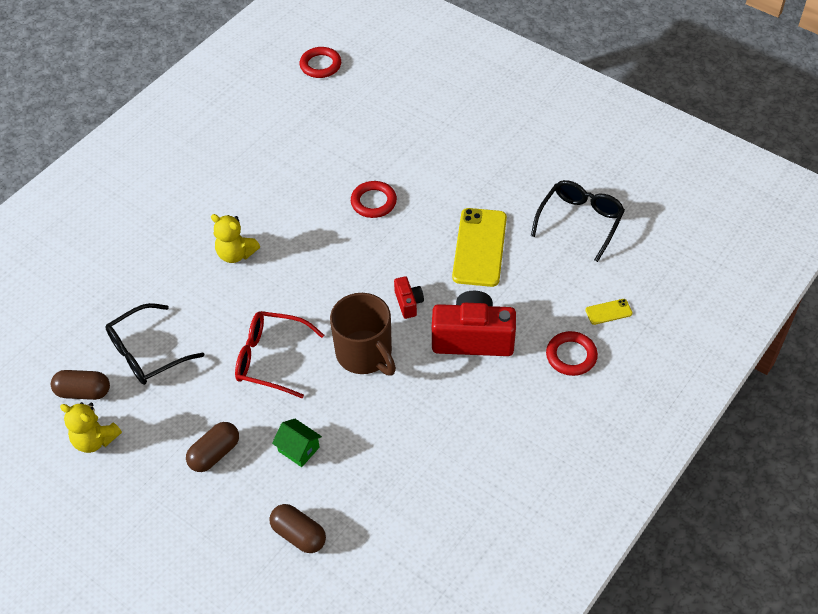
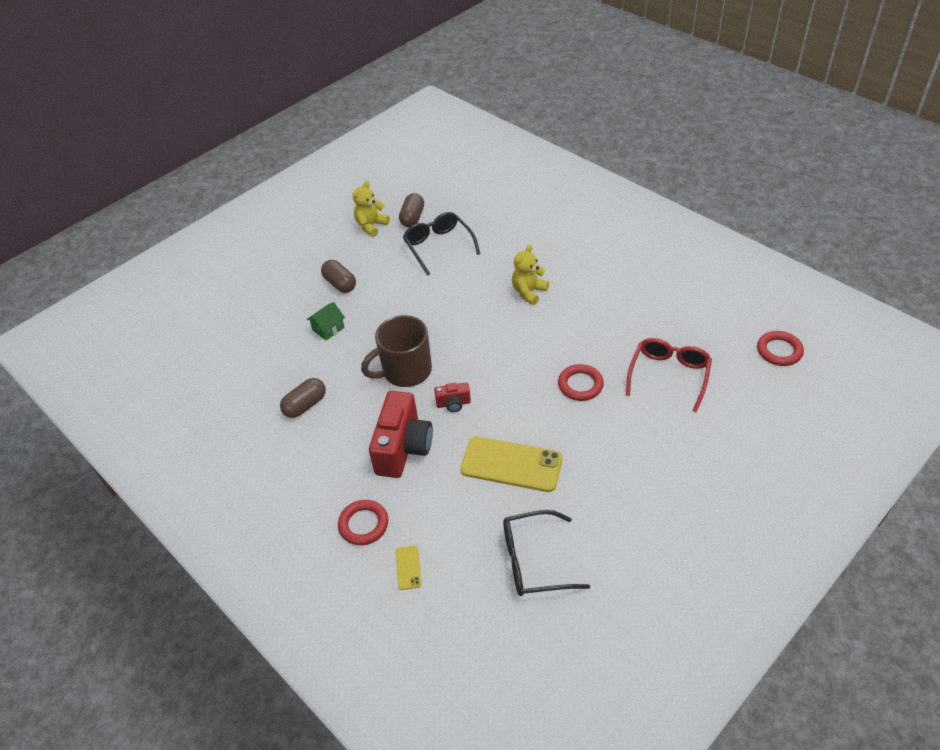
camera: 100 degrees right, 5 degrees down
(271, 359) = (415, 314): red glasses -> red glasses (669, 376)
(299, 535) = (258, 328): brown capsule -> brown capsule (305, 405)
(580, 222) = (534, 561): black glasses -> black glasses turned 135 degrees clockwise

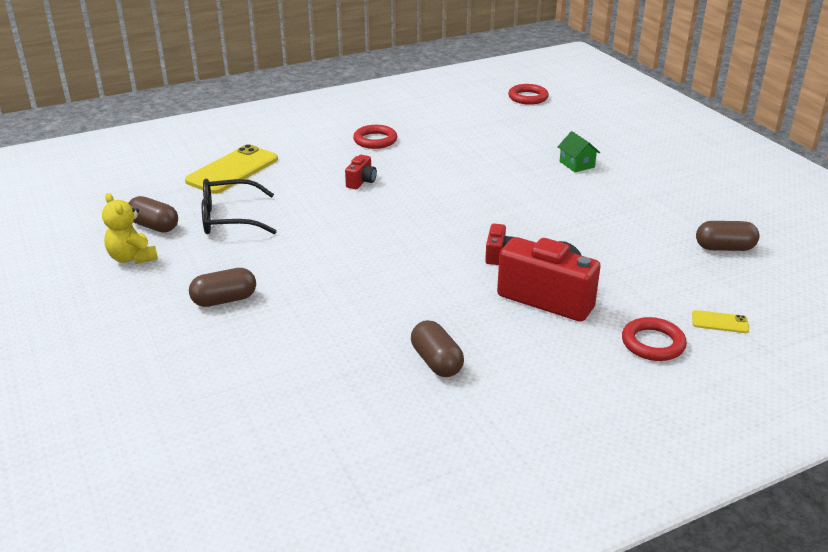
camera: 75 degrees left, 15 degrees down
(328, 328) = (305, 322): green house -> green house (577, 164)
(405, 371) = (427, 276): brown mug -> none
(511, 464) = (601, 237): yellow phone -> yellow phone (232, 170)
(529, 292) = (361, 181): yellow teddy bear -> red camera
(534, 561) = (724, 248): black glasses -> brown capsule
(580, 385) = (514, 183): red ring -> red ring (375, 140)
(669, 376) = (528, 143): red glasses -> none

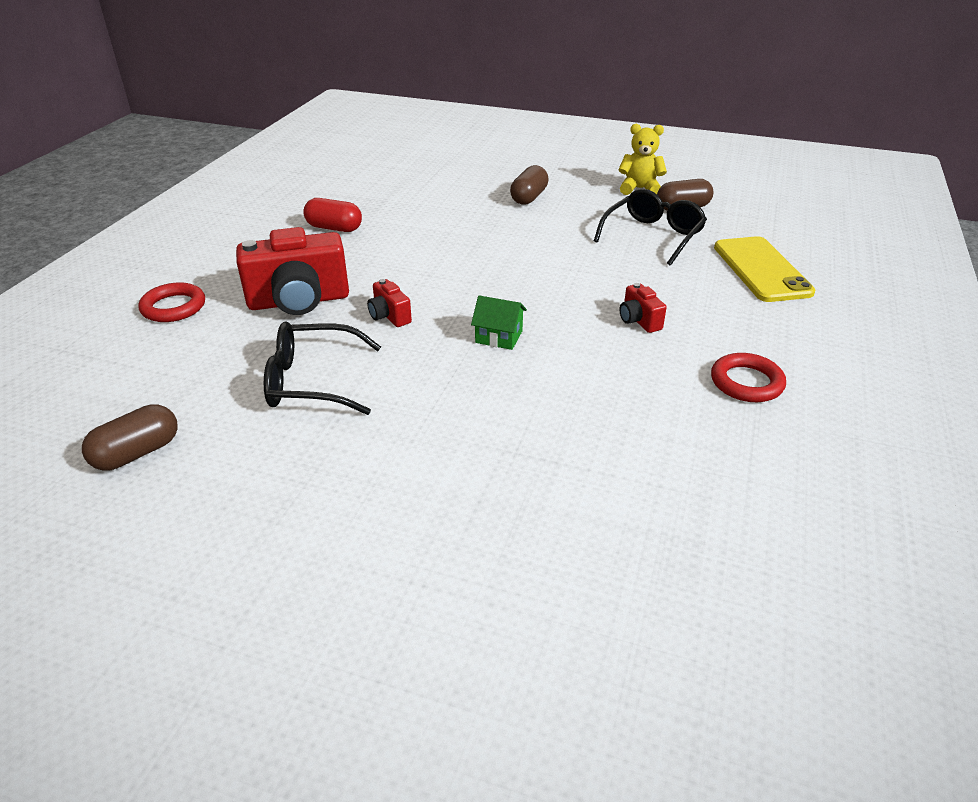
camera: 135 degrees right, 5 degrees up
(436, 362) = (334, 228): brown capsule -> red capsule
(528, 97) = (773, 666): red ring -> none
(577, 164) = (455, 502): green house -> green house (499, 337)
(592, 239) = (313, 381): none -> black glasses
(720, 322) = (114, 353): yellow phone -> none

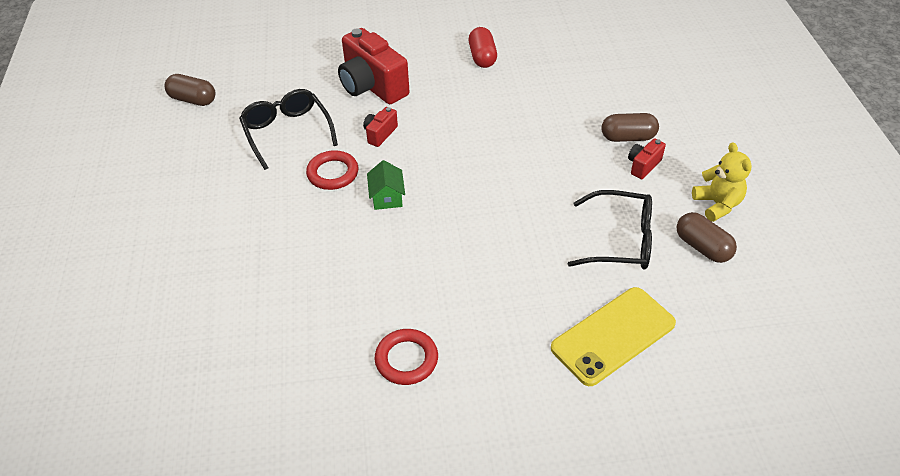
camera: 65 degrees right, 10 degrees up
(173, 307) = (332, 41): red ring -> red ring (333, 173)
(639, 321) = (459, 269): red camera -> red camera (643, 165)

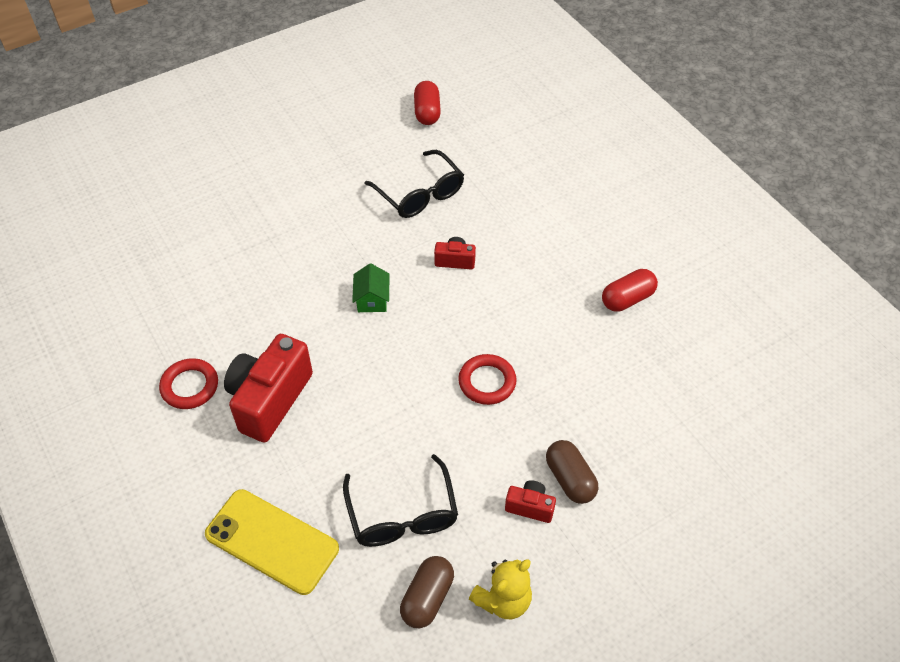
camera: 65 degrees right, 5 degrees up
(193, 100) = (427, 112): brown capsule -> red capsule
(287, 133) = (419, 193): black glasses -> black glasses turned 105 degrees clockwise
(333, 173) = (383, 248): red ring -> red ring (487, 382)
(372, 86) = (521, 227): red camera -> red camera (269, 399)
(387, 197) = (372, 299): green house -> green house turned 60 degrees counterclockwise

